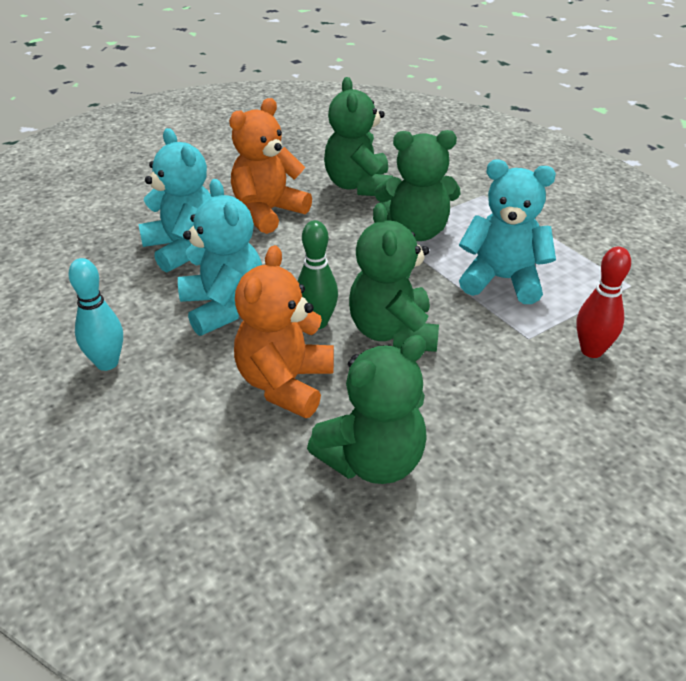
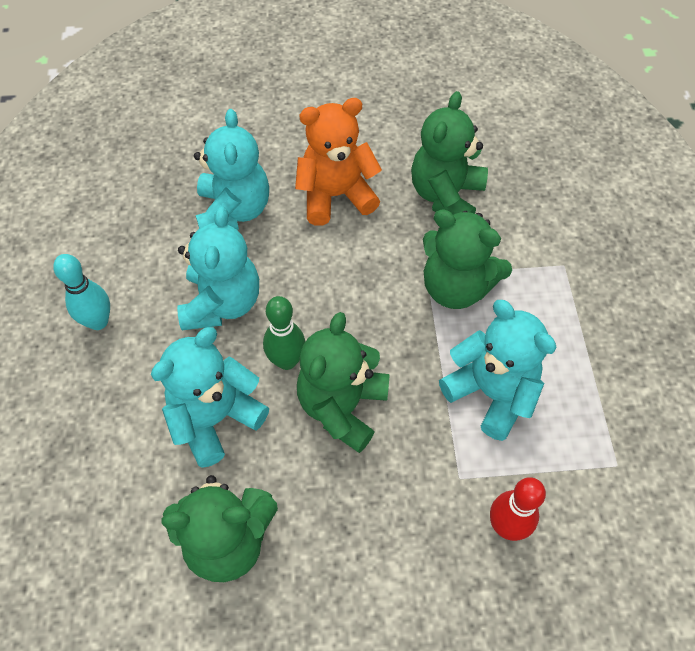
camera: 30 degrees right, 20 degrees up
(285, 384) = (215, 418): orange teddy bear -> turquoise teddy bear

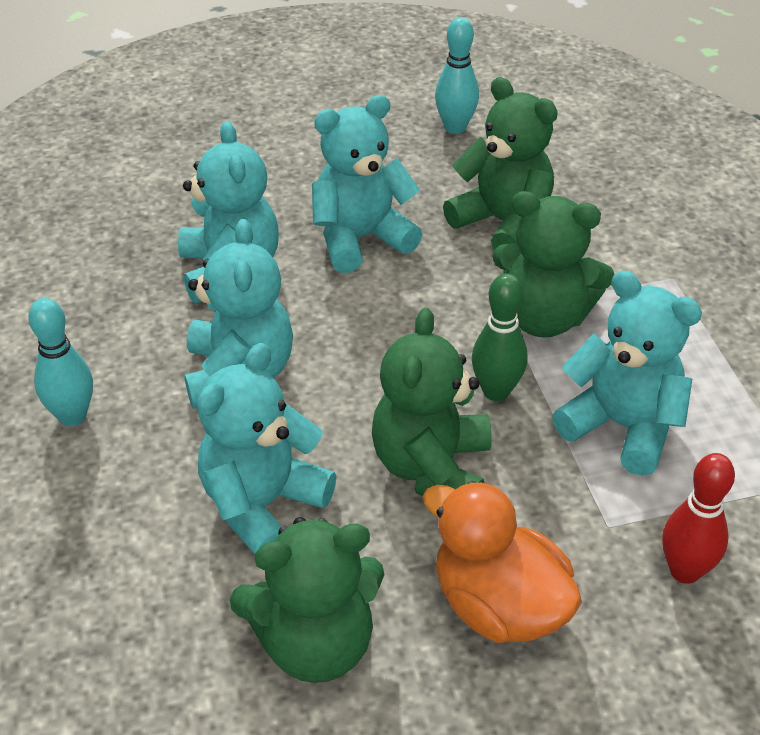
camera: 10 degrees left, 15 degrees down
(286, 361) = (343, 426): green bowling pin -> green bowling pin (496, 391)
(336, 196) = (361, 239): orange teddy bear -> turquoise teddy bear
(363, 531) = (498, 605): none -> orange duck
(430, 102) = (455, 127): none -> turquoise bowling pin
(446, 196) = (503, 223): green teddy bear -> green teddy bear turned 120 degrees clockwise

